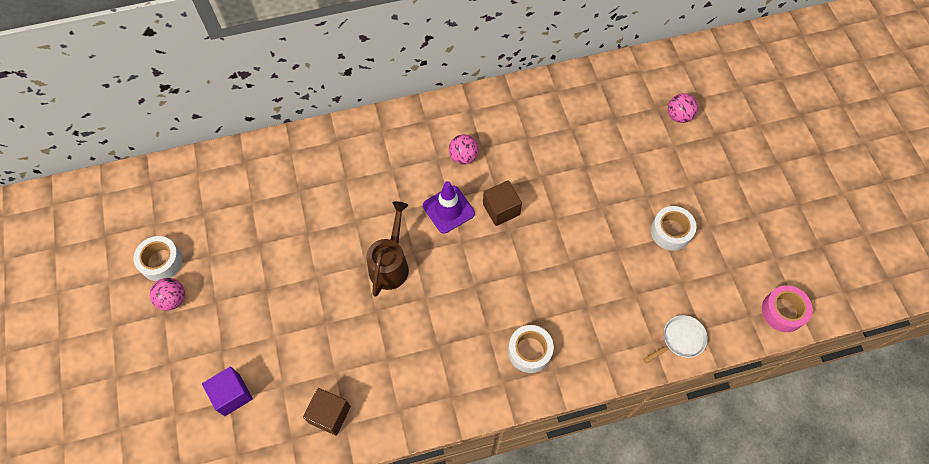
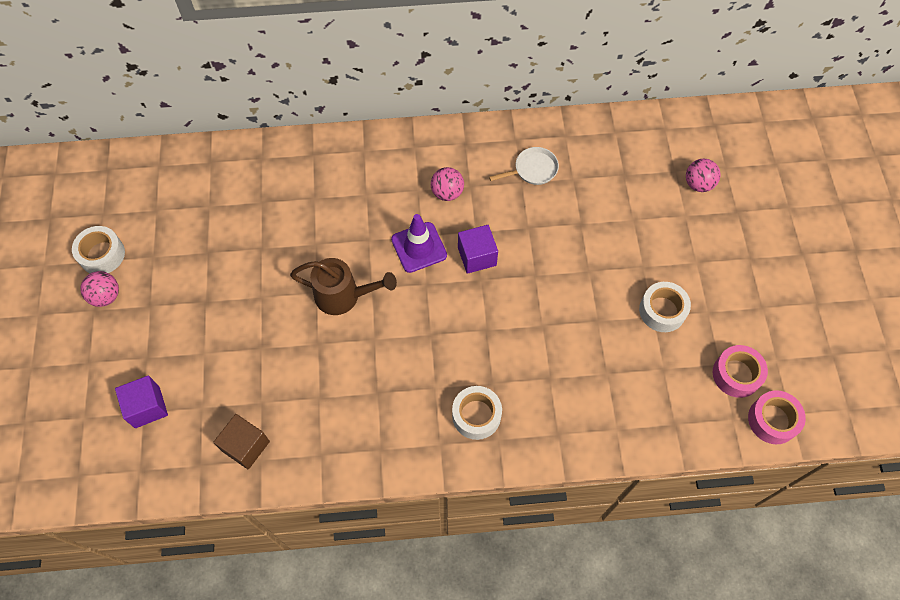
camera: 10 degrees right, 0 degrees up
(391, 264) = (344, 296): brown watering can -> brown watering can turned 75 degrees clockwise
(501, 209) = (477, 256): brown cube -> purple cube
(680, 339) = (648, 431): white pan -> white pan (533, 169)
(745, 277) = (736, 374): none -> pink tape

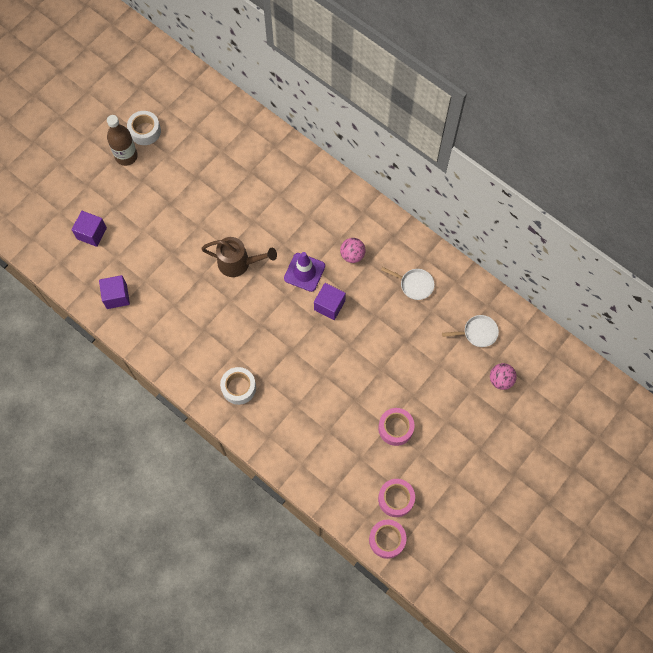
camera: 45 degrees right, 5 degrees up
(106, 296) = (126, 156): pink ball -> brown bottle
(246, 446) = (116, 296): brown cube -> purple cube
(344, 296) = (239, 263): brown watering can -> brown watering can turned 45 degrees counterclockwise
(633, 162) = (478, 333): none -> white pan
(662, 310) = (395, 428): white tape -> pink tape

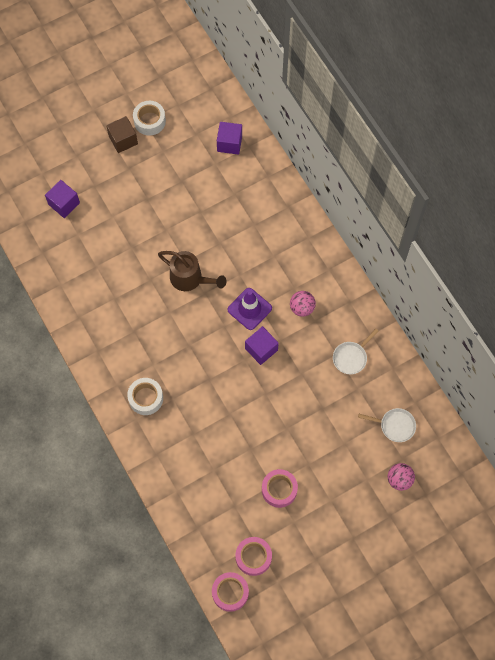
camera: 20 degrees right, 0 degrees up
(116, 296) = (65, 272): purple cube -> purple cube (229, 143)
(126, 156) = (123, 140): brown bottle -> brown cube
(414, 285) = (351, 357): white pan -> white pan turned 90 degrees clockwise

